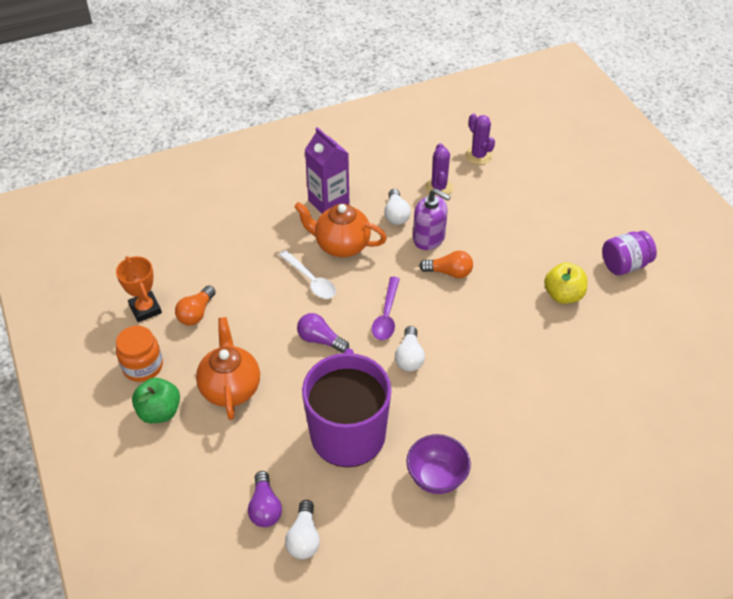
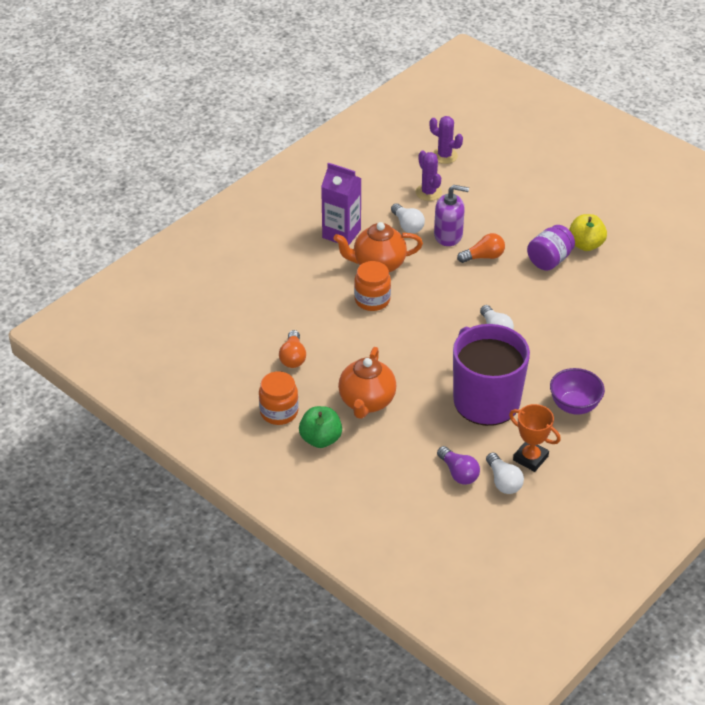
camera: 25 degrees left, 5 degrees down
(145, 309) = (245, 369): orange trophy -> orange trophy (530, 458)
(230, 388) = (366, 402): orange teapot -> orange teapot turned 135 degrees counterclockwise
(310, 280) = (372, 300): white spoon -> orange jar
(320, 340) = (414, 342): purple light bulb -> none
(386, 315) = (455, 306): purple spoon -> none
(624, 265) = (619, 206): purple jar -> purple jar (549, 260)

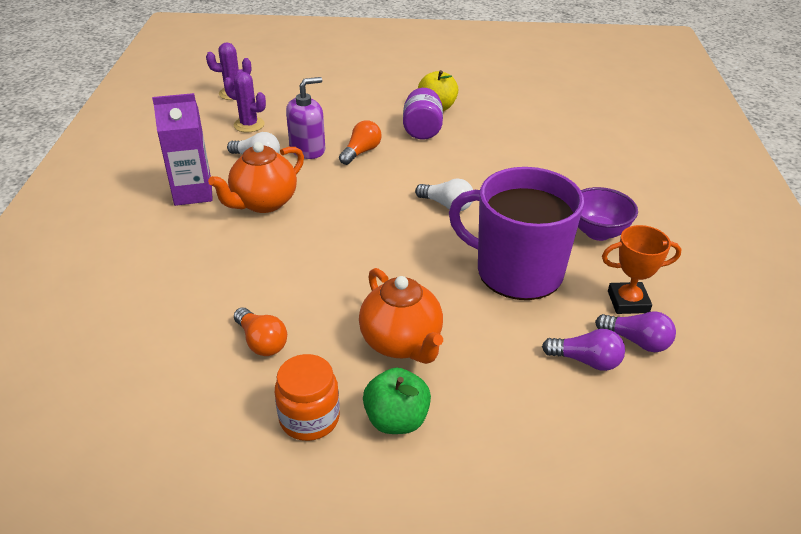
camera: 40 degrees left, 5 degrees down
(372, 300) = (293, 237): orange jar -> none
(503, 481) = (637, 341): white light bulb -> purple light bulb

